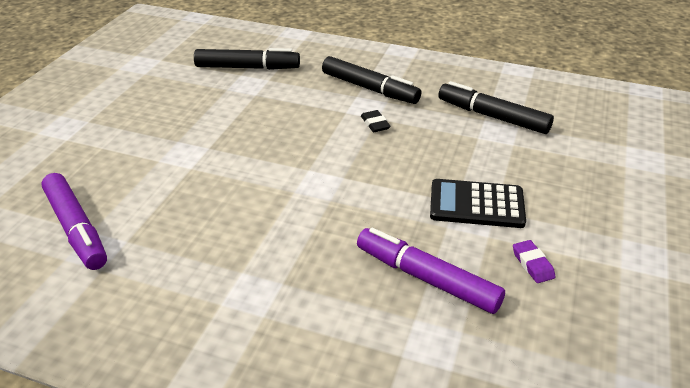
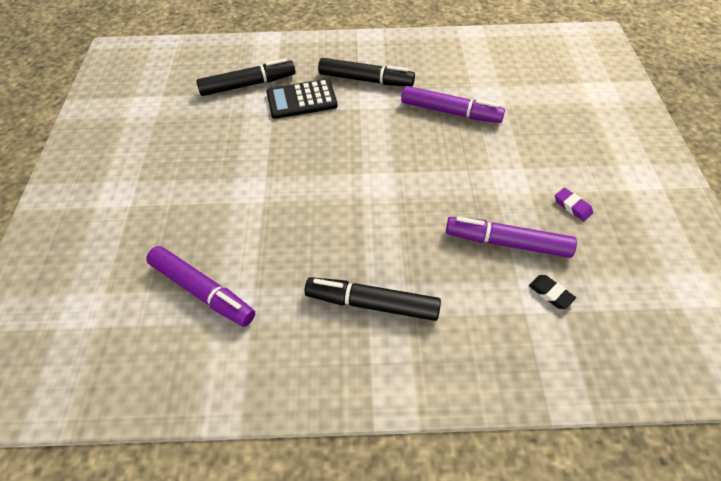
camera: 20 degrees left, 15 degrees up
(375, 124) = (390, 114): black eraser -> black eraser (550, 293)
(444, 137) = (450, 112): none -> purple marker
(476, 204) = (507, 167): black calculator -> black calculator (301, 100)
(492, 116) = (476, 82): black marker -> black marker (372, 304)

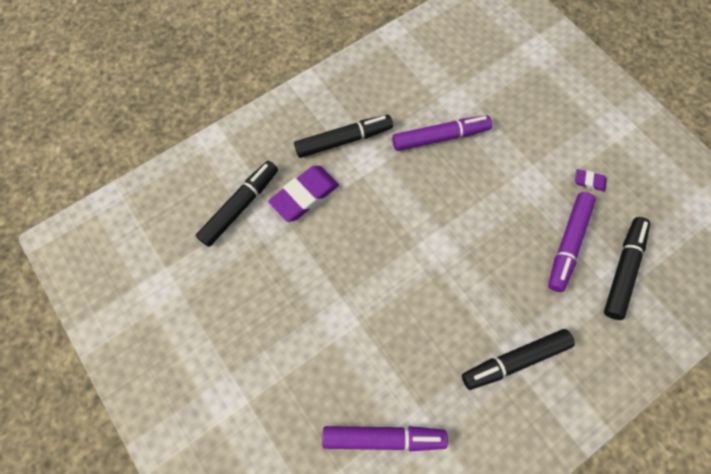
camera: 35 degrees left, 15 degrees up
(301, 100) = (304, 195): black calculator -> purple eraser
(507, 243) = (568, 244): purple marker -> purple marker turned 45 degrees counterclockwise
(550, 293) = (623, 270): black eraser -> black marker

